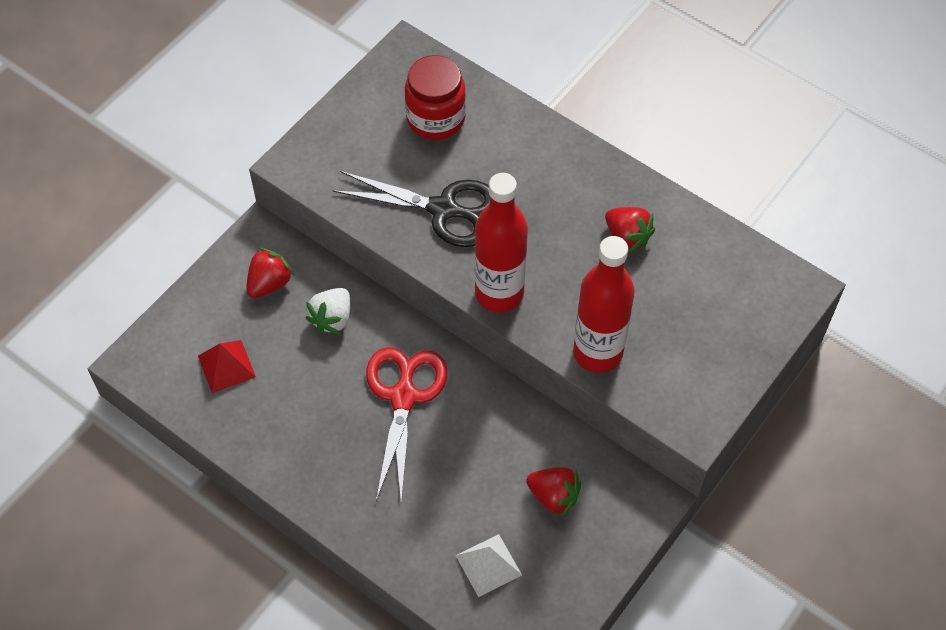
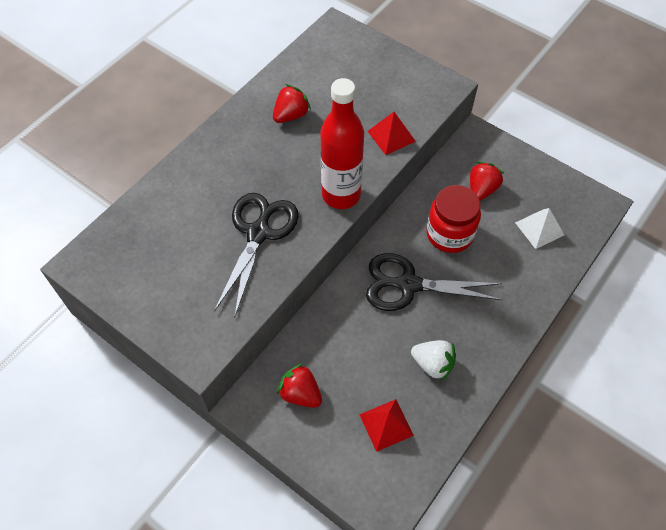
camera: 90 degrees left, 0 degrees up
(332, 319) = (337, 340): white strawberry -> white strawberry (433, 364)
(403, 396) = (408, 285): red scissors -> black scissors
(436, 118) = (161, 239): red jar -> red jar (449, 234)
(597, 352) = (391, 136): red bottle -> red pyramid

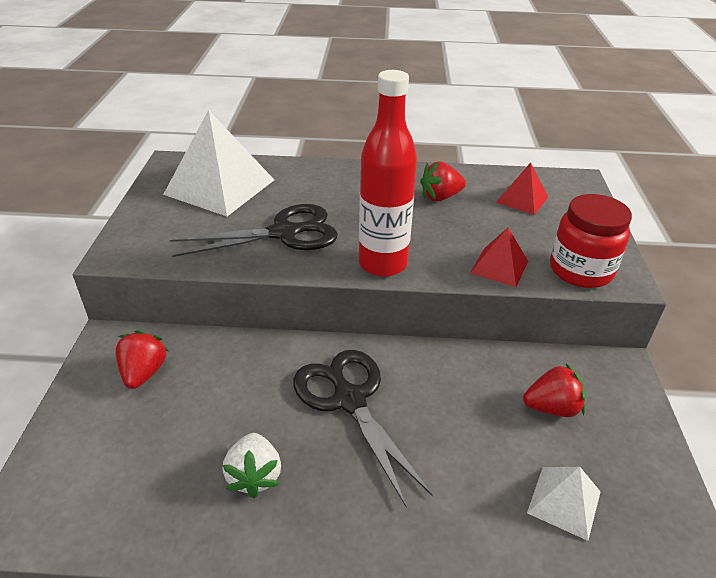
camera: 55 degrees right, 20 degrees down
(155, 245) = (220, 187): none -> white pyramid
(291, 115) = (440, 197): red strawberry -> red strawberry turned 150 degrees clockwise
(386, 424) = (140, 467): red pyramid -> red pyramid (522, 199)
(449, 234) = (455, 406): red jar -> red jar (580, 270)

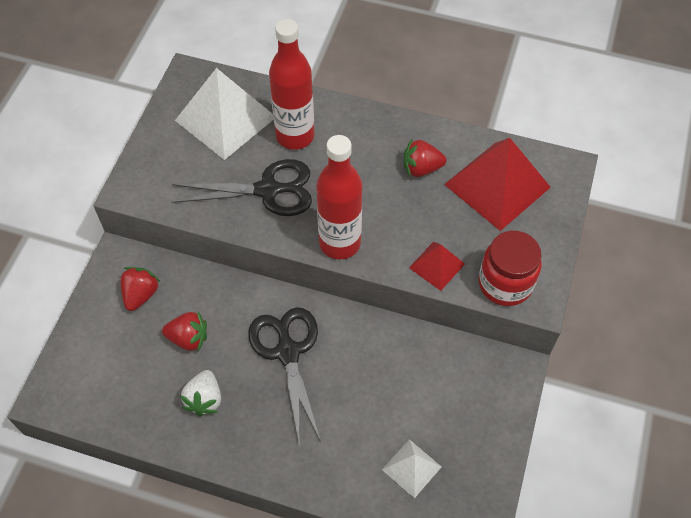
camera: 15 degrees right, 20 degrees up
(299, 190) = (295, 136): none -> red bottle
(522, 199) = (497, 185): red pyramid -> red pyramid, size x1.97
(552, 407) = (440, 393): red strawberry -> red strawberry (188, 338)

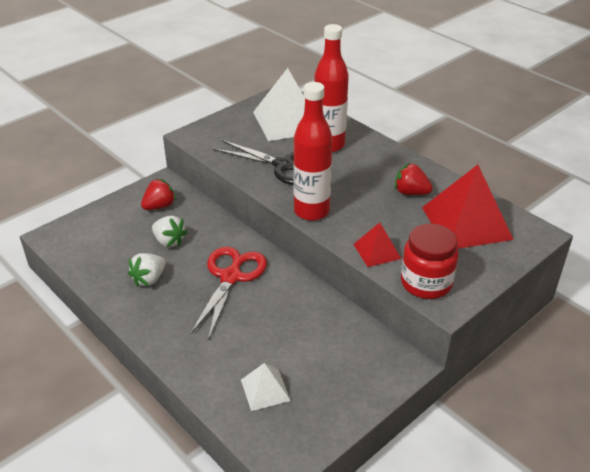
camera: 30 degrees right, 20 degrees down
(188, 338) = (169, 241): red strawberry -> white strawberry
(287, 352) = (231, 277): black scissors -> red scissors

